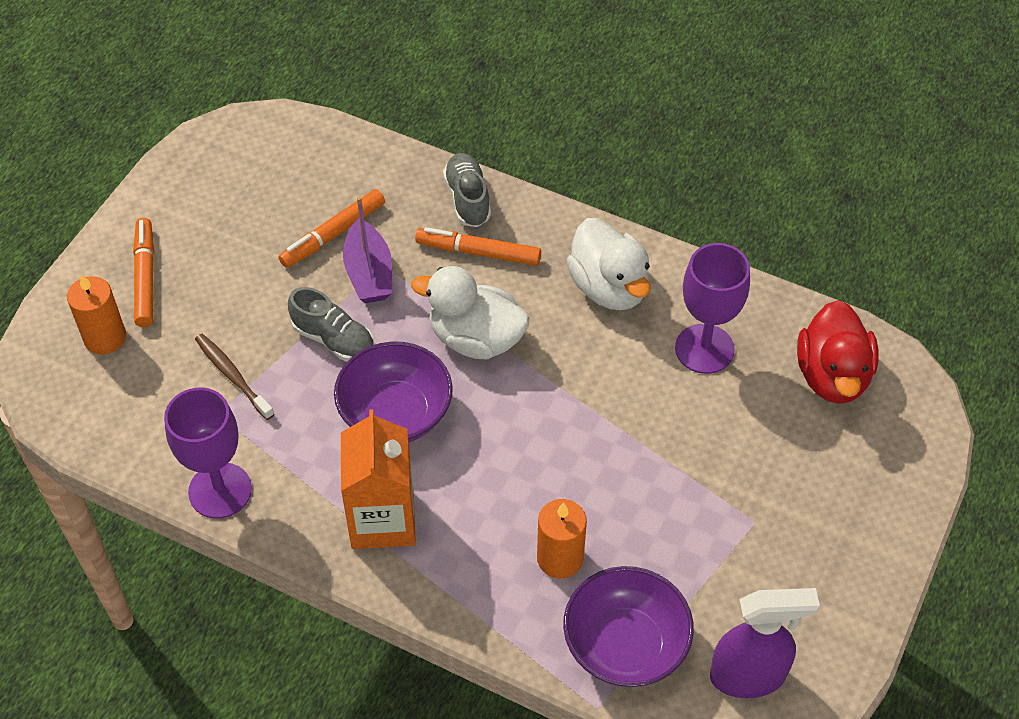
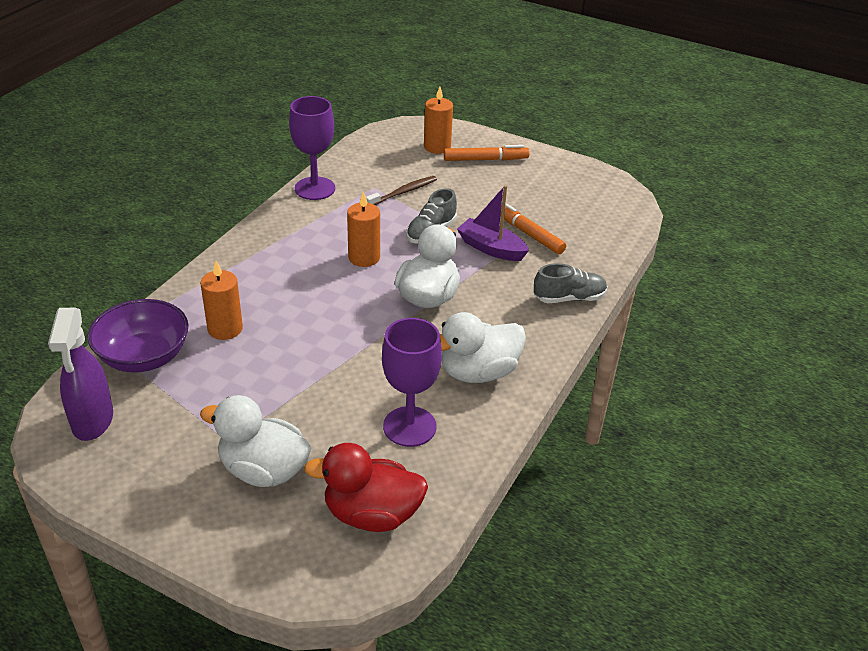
camera: 90 degrees right, 15 degrees down
(369, 273) = (491, 248): purple boat -> purple boat turned 45 degrees clockwise
(383, 519) = (278, 250): orange carton -> none
(395, 413) = (364, 258): purple bowl -> orange candle
(478, 252) = (513, 301): orange marker -> none
(793, 480) = (263, 470): none -> white duck

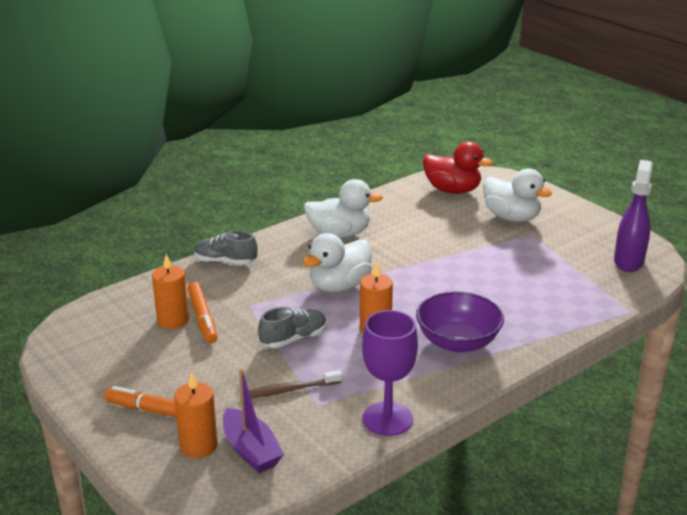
camera: 155 degrees left, 10 degrees down
(144, 357) = (592, 292): purple bowl -> purple bowl (457, 342)
(225, 329) = (522, 298): orange candle -> orange candle (173, 320)
(409, 426) = (407, 218): purple goblet -> none
(491, 248) = (250, 312): purple boat -> purple boat (251, 450)

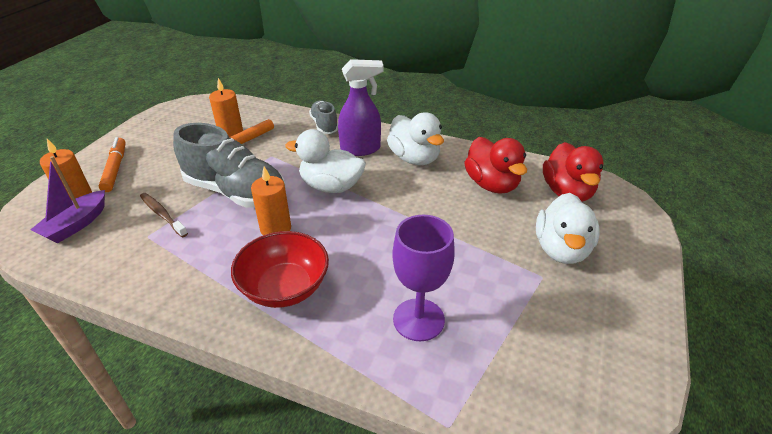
camera: 60 degrees right, 10 degrees up
(294, 339) = (236, 192): grey shoe -> grey shoe, size x1.87
(387, 419) = (137, 283): purple goblet -> purple goblet (418, 319)
(413, 214) = (492, 184): none -> red duck
(457, 342) = (284, 287): purple bowl -> red bowl
(628, 261) = (572, 388): purple spray bottle -> purple spray bottle (361, 149)

